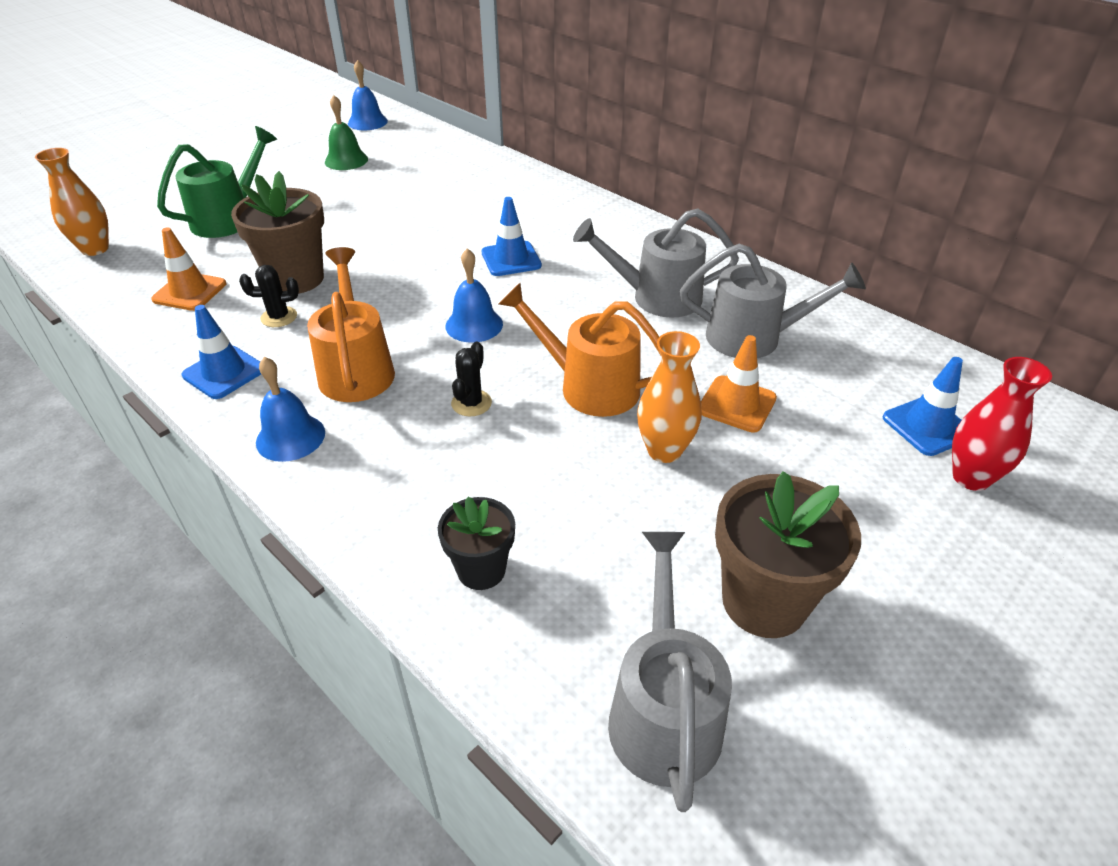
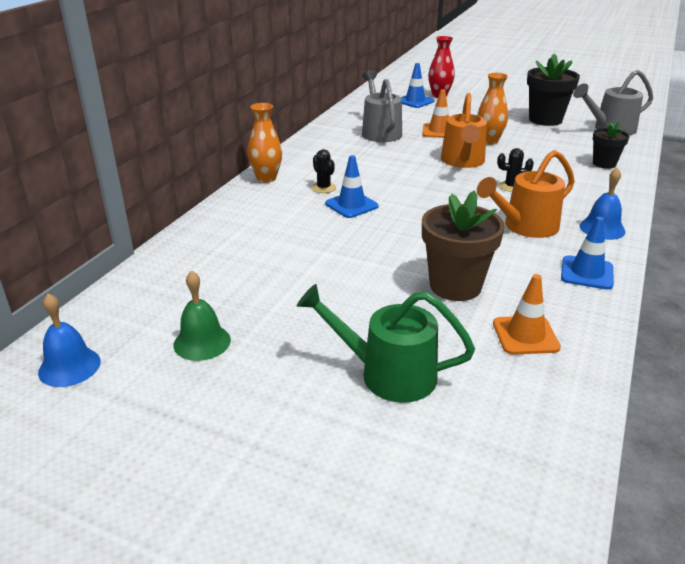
camera: 110 degrees left, 10 degrees down
(95, 249) = (527, 453): orange vase -> orange vase (266, 178)
(279, 317) = (509, 275): black cactus -> black cactus (323, 188)
(474, 325) = (441, 201): blue bell -> none
(656, 297) = (361, 156): grey watering can -> none
(764, 601) = (545, 120): brown flower pot -> black flower pot

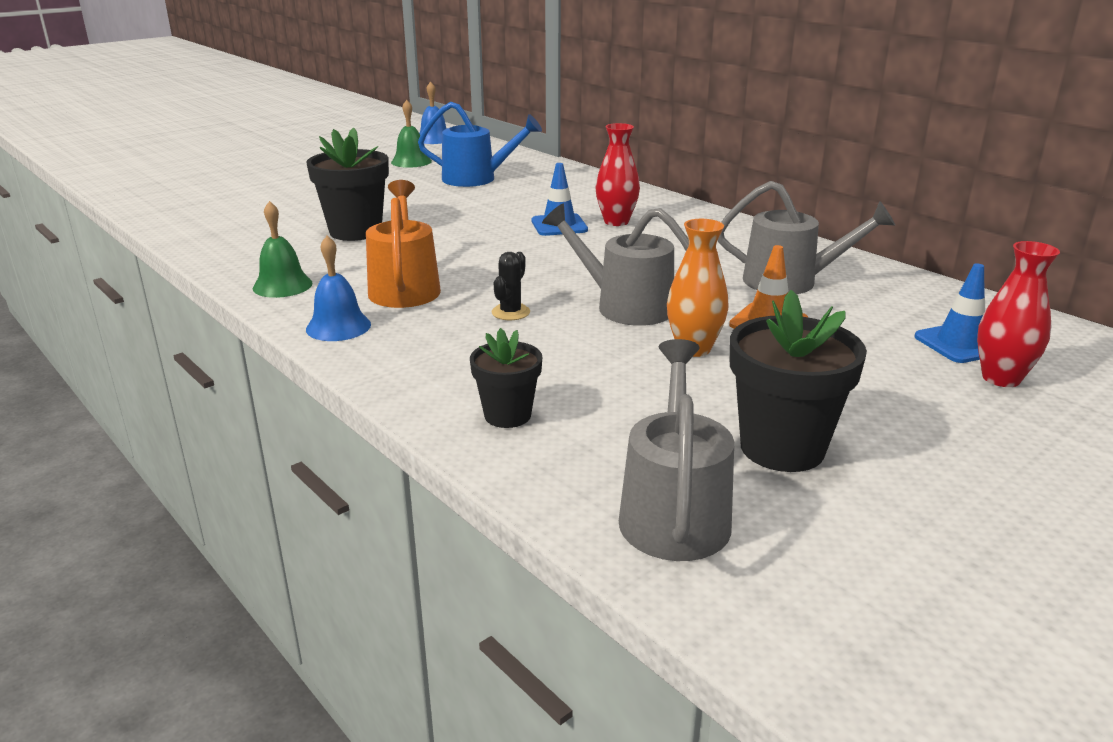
camera: 115 degrees right, 5 degrees down
(249, 274) = (477, 179): none -> blue watering can
(266, 178) = (667, 204): orange vase -> none
(323, 188) = (616, 222): black cactus -> red vase
(387, 374) = (299, 193): green watering can -> none
(455, 286) = (355, 231): brown flower pot -> black flower pot
(463, 162) = (624, 306): orange watering can -> grey watering can
(525, 335) = (257, 236): orange traffic cone -> none
(586, 273) = (282, 285): blue traffic cone -> green bell

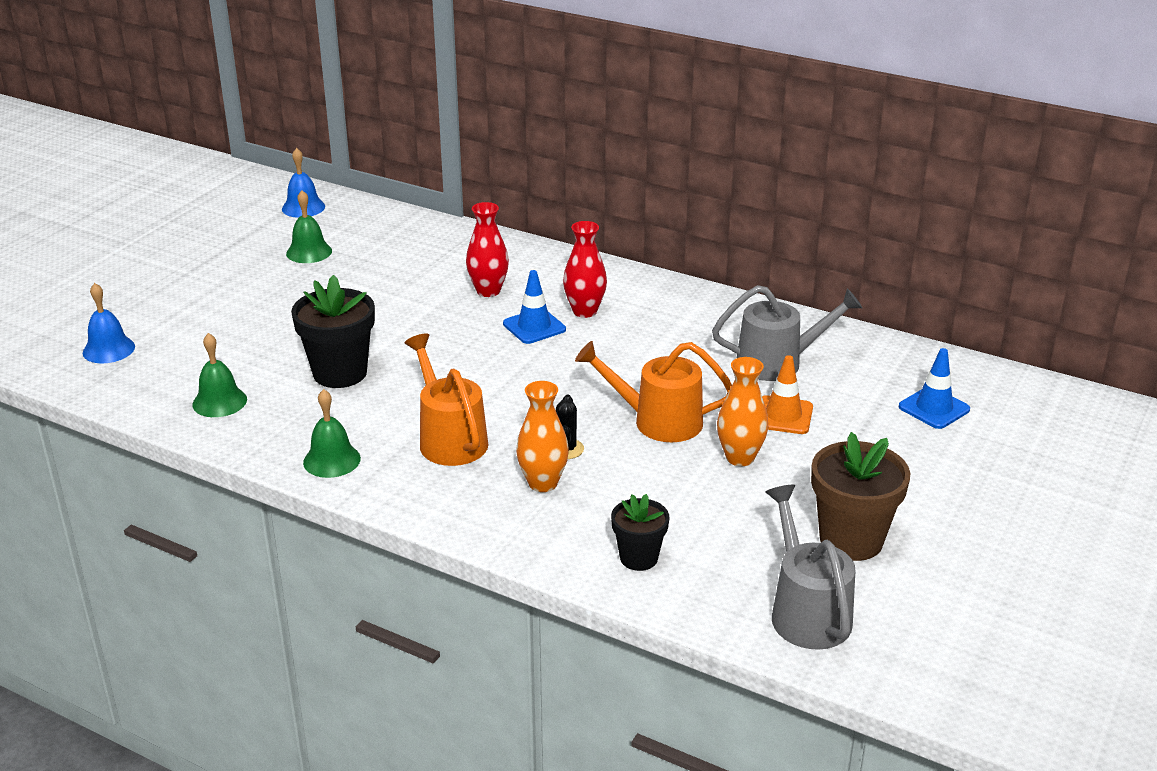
camera: 20 degrees left, 5 degrees up
(236, 235) = (219, 402): none -> green bell
(338, 326) = (428, 498): blue bell -> blue bell (108, 349)
(462, 334) = (543, 483): none -> orange vase
(477, 179) = (403, 269): blue watering can -> none
(624, 306) = (657, 421): grey watering can -> orange watering can
(782, 448) = (851, 540): black flower pot -> brown flower pot
(1001, 378) = (973, 438): red vase -> red vase (488, 291)

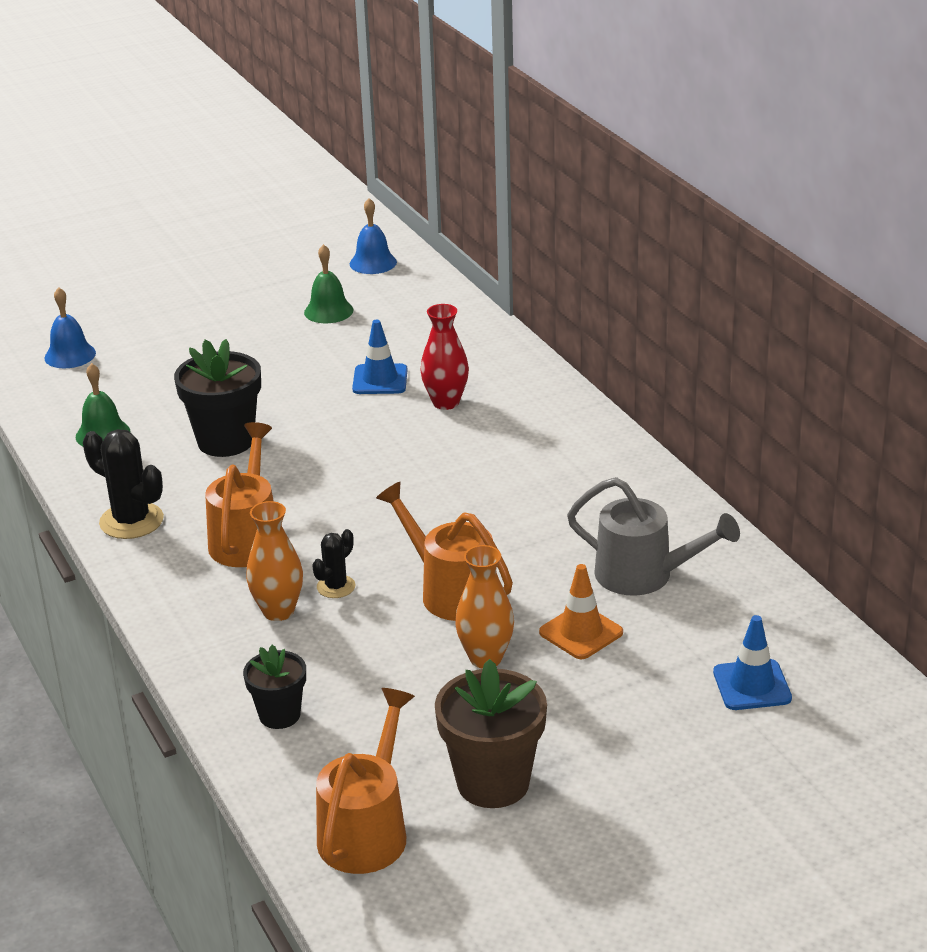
camera: 35 degrees right, 0 degrees up
(332, 460) = (131, 521): green bell -> black cactus
(534, 327) = (446, 454): blue traffic cone -> blue traffic cone (380, 380)
(584, 311) = (513, 454): red vase -> none
(806, 611) = (367, 829): grey watering can -> orange watering can

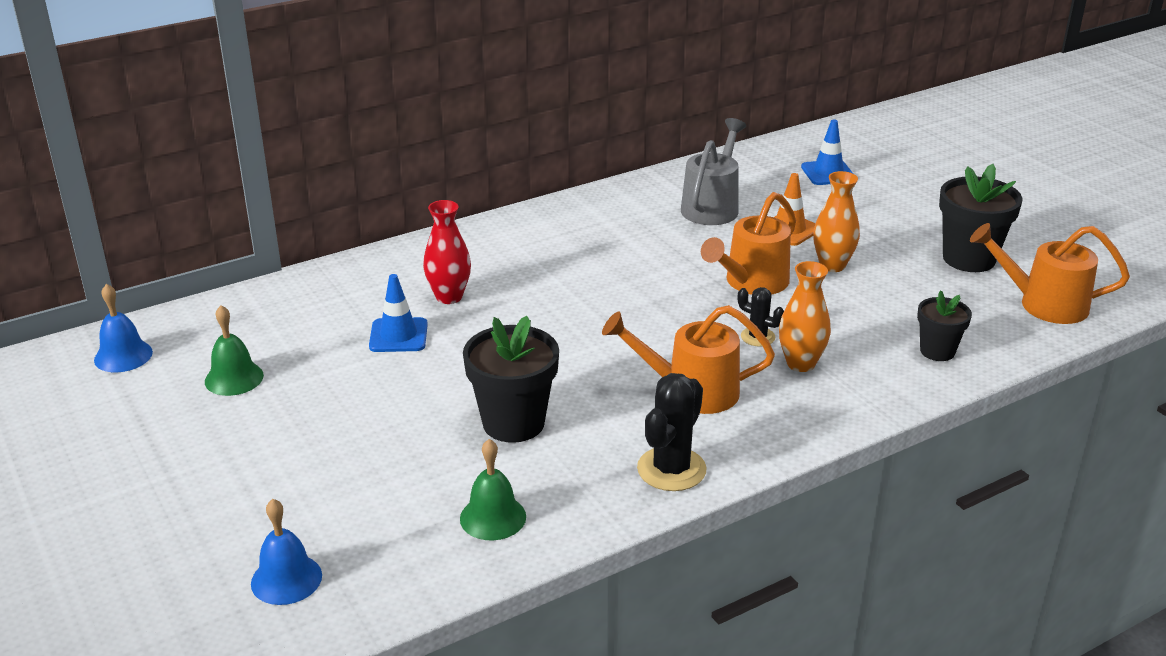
camera: 95 degrees left, 0 degrees up
(493, 783) = (969, 259): brown flower pot -> black flower pot

